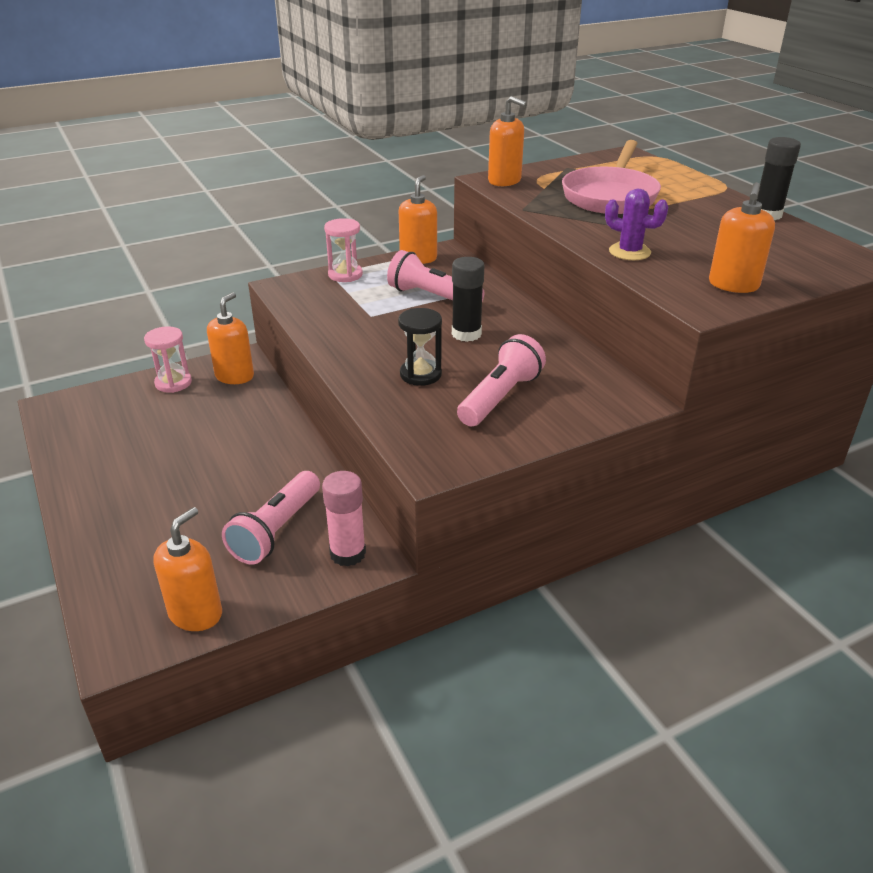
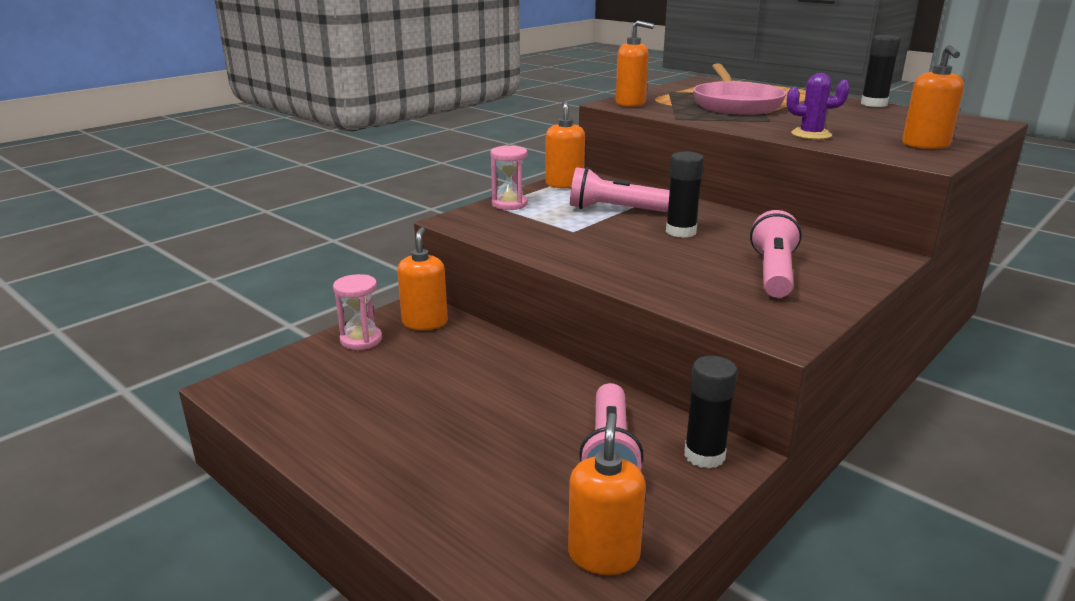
camera: 20 degrees left, 10 degrees down
(347, 553) = (704, 455): pink glue stick -> black glue stick
(420, 374) = (679, 267): black hourglass -> none

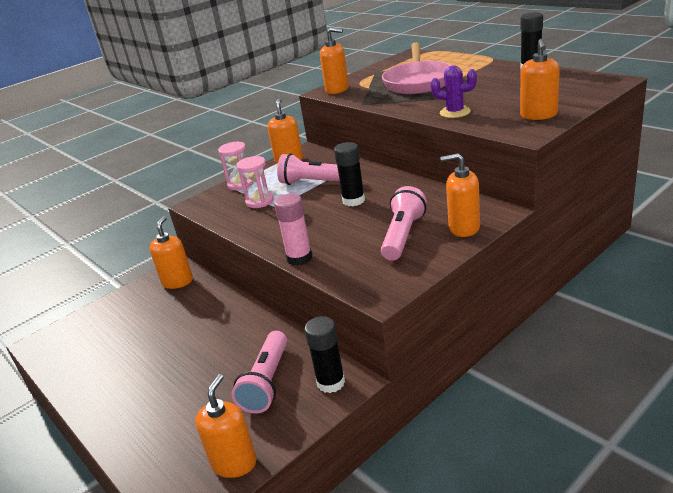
camera: 10 degrees right, 5 degrees up
(361, 340) = (131, 299): pink hourglass -> pink hourglass (259, 201)
(641, 288) = (299, 258): none -> pink glue stick
(851, 270) = (464, 228): none -> orange soap dispenser

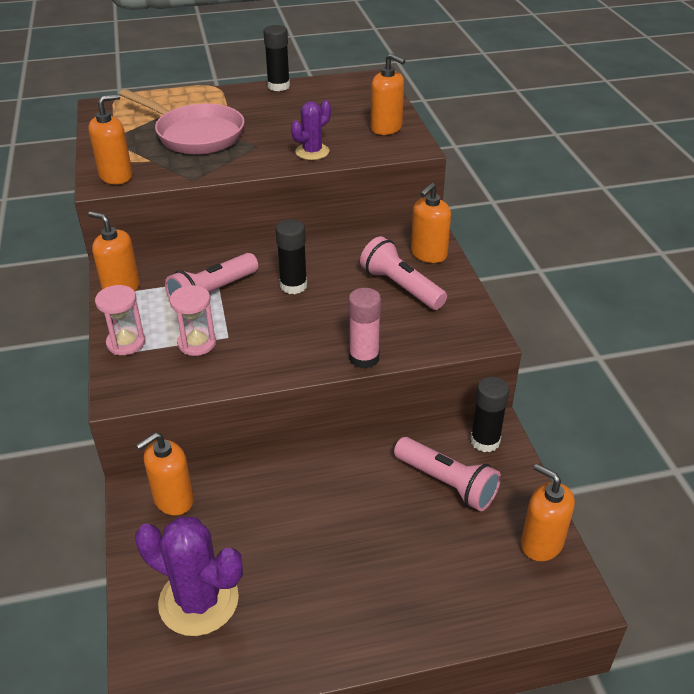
camera: 65 degrees left, 10 degrees up
(105, 328) = (199, 601): none -> purple cactus
(177, 282) = (173, 499): orange soap dispenser -> orange soap dispenser turned 75 degrees counterclockwise

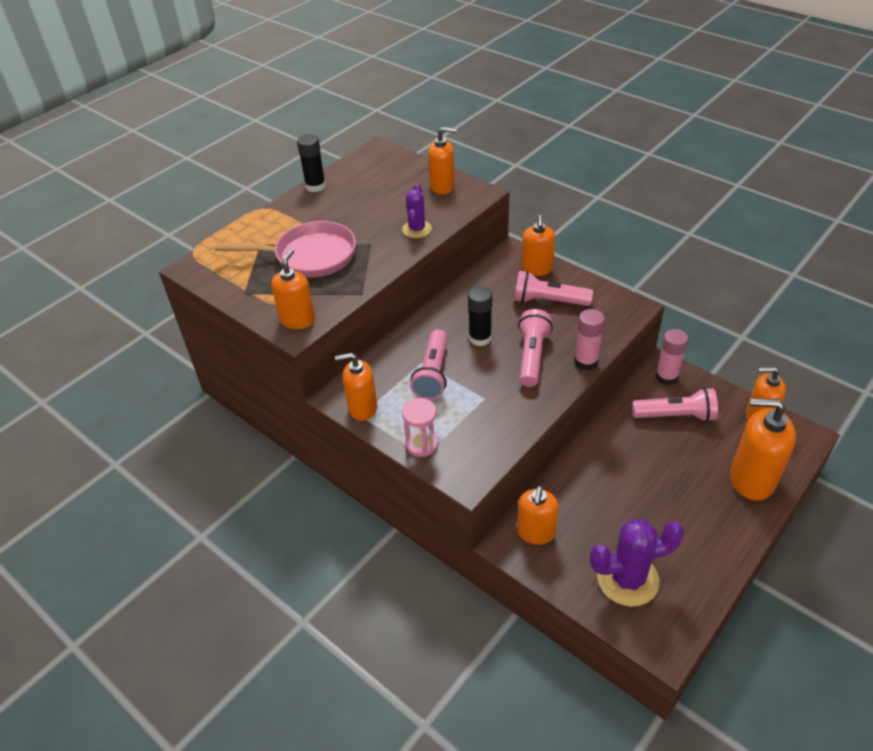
camera: 35 degrees left, 5 degrees up
(197, 343) = (470, 415): pink hourglass -> none
(319, 325) = (532, 356): none -> pink flashlight
(451, 599) = (751, 479): none -> orange soap dispenser
(485, 441) = (666, 377): black glue stick -> pink glue stick

